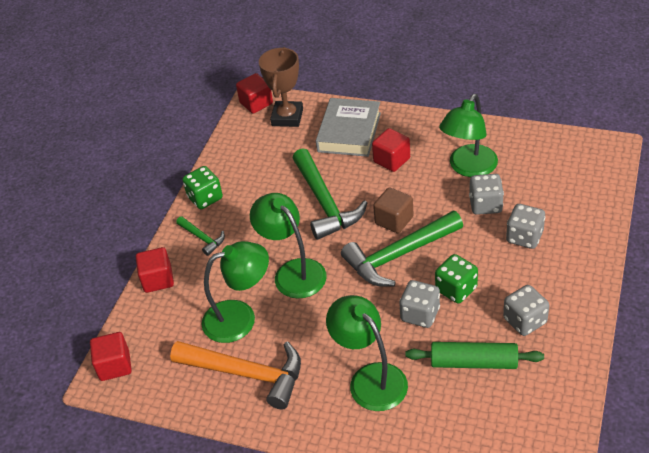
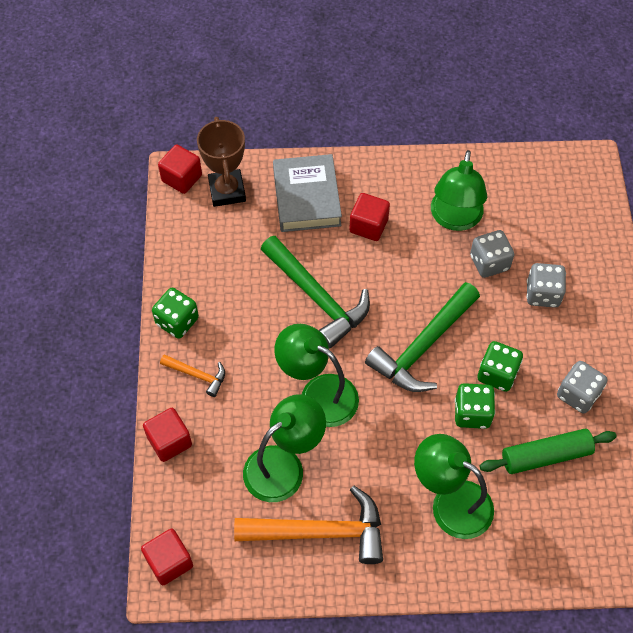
camera: 25 degrees left, 15 degrees up
(202, 238) = (197, 375): green hammer -> orange hammer
(394, 220) = (401, 303): brown cube -> none
(420, 314) = (472, 413): grey dice -> green dice

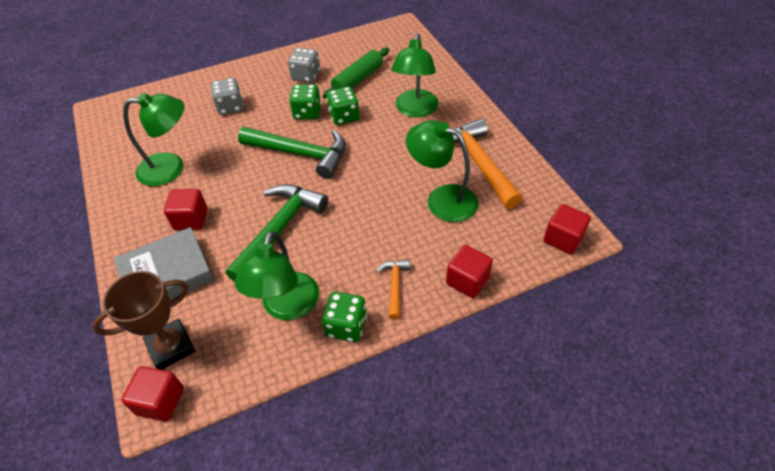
camera: 110 degrees left, 10 degrees down
(318, 394) = (371, 199): green lamp -> green lamp (287, 307)
(489, 263) = (210, 139): grey dice -> none
(545, 456) = (357, 79): green rolling pin -> green rolling pin turned 75 degrees clockwise

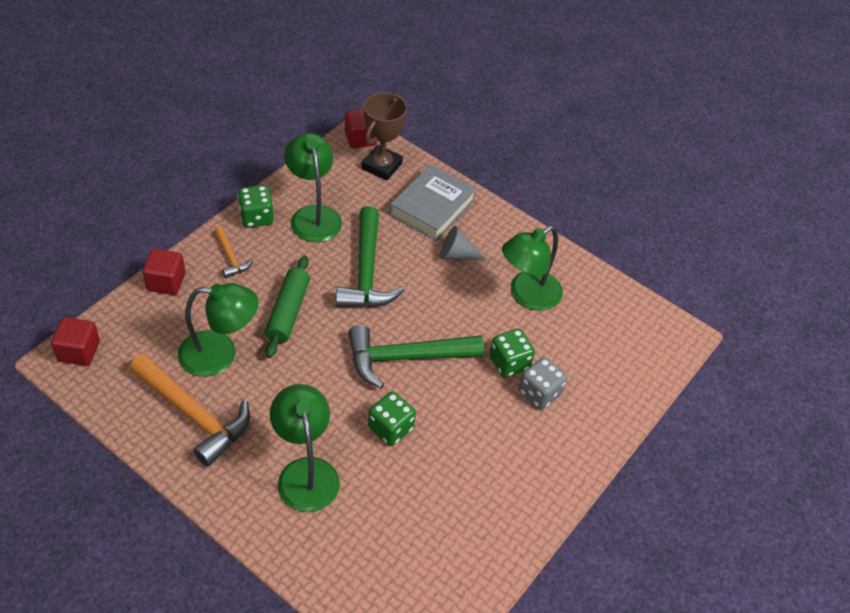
camera: 145 degrees right, 0 degrees up
(191, 219) = (456, 255): red cube -> grey cone
(306, 76) = (488, 481): grey dice -> none
(307, 113) = (440, 418): green dice -> green dice (509, 363)
(357, 79) = (413, 501): green rolling pin -> green rolling pin (288, 312)

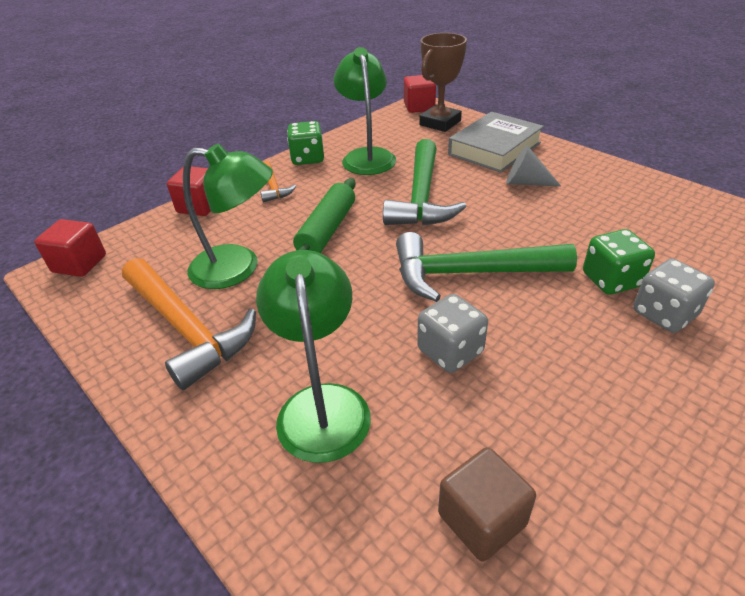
camera: 15 degrees right, 10 degrees down
(390, 428) = (450, 351): green dice -> grey dice
(408, 539) = (481, 519): none -> brown cube
(527, 296) = (619, 216): green lamp -> none

